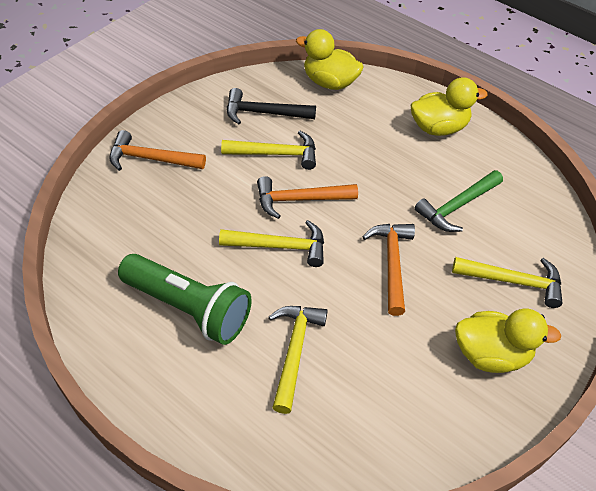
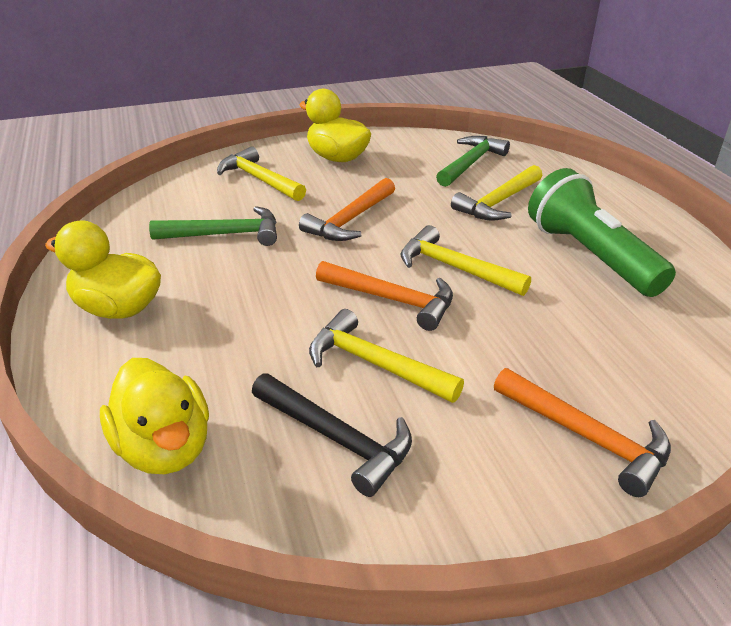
camera: 145 degrees left, 15 degrees down
(361, 417) = (471, 163): none -> green hammer

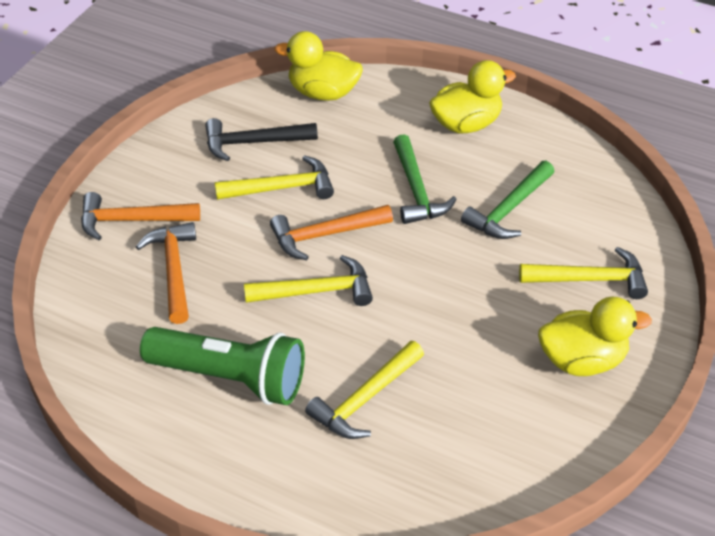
camera: 135 degrees right, 10 degrees up
(350, 220) = (450, 286): orange hammer -> orange hammer (173, 270)
(471, 163) = (457, 452): green hammer -> green hammer (416, 190)
(498, 202) = (365, 399): yellow hammer -> yellow hammer turned 135 degrees counterclockwise

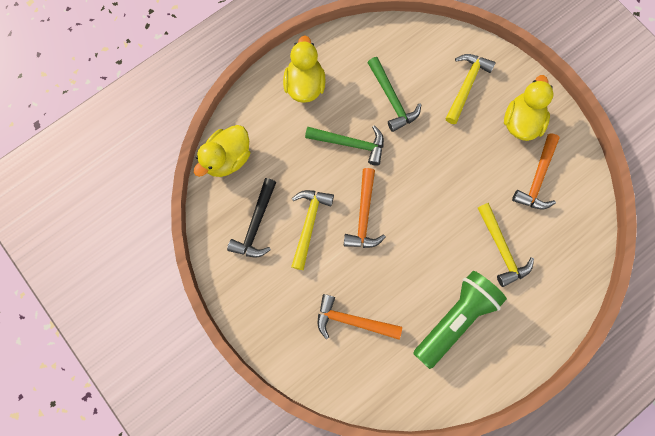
camera: 65 degrees left, 30 degrees up
(131, 220) = (294, 332): orange hammer -> orange hammer (537, 178)
(317, 291) = (408, 240): yellow hammer -> none

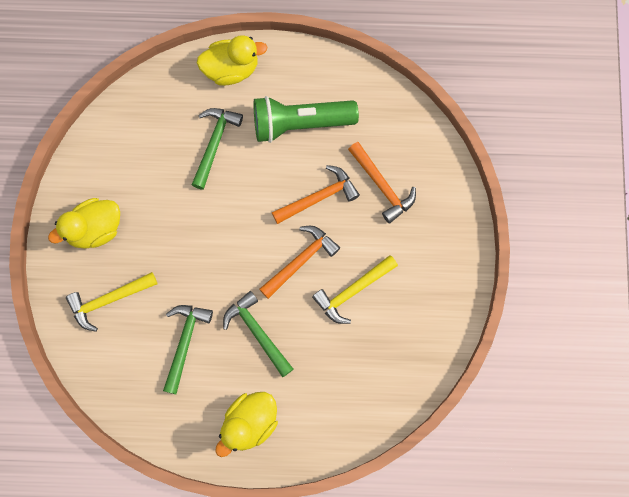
camera: 140 degrees left, 0 degrees up
(228, 158) = (376, 409): yellow duck -> yellow duck (231, 69)
(256, 225) = (398, 327): black hammer -> none
(501, 249) = (214, 143): yellow hammer -> green hammer
(537, 178) = (130, 173): orange hammer -> orange hammer (319, 197)

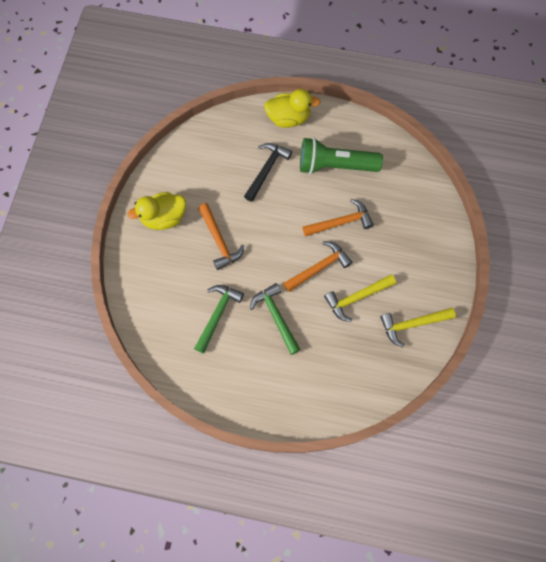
camera: 10 degrees right, 5 degrees down
(108, 300) = (164, 272): yellow hammer -> yellow hammer (412, 324)
(214, 143) = (266, 169): green hammer -> black hammer
(249, 423) = (258, 386): yellow duck -> none
(382, 186) = (392, 222): orange hammer -> orange hammer (219, 241)

